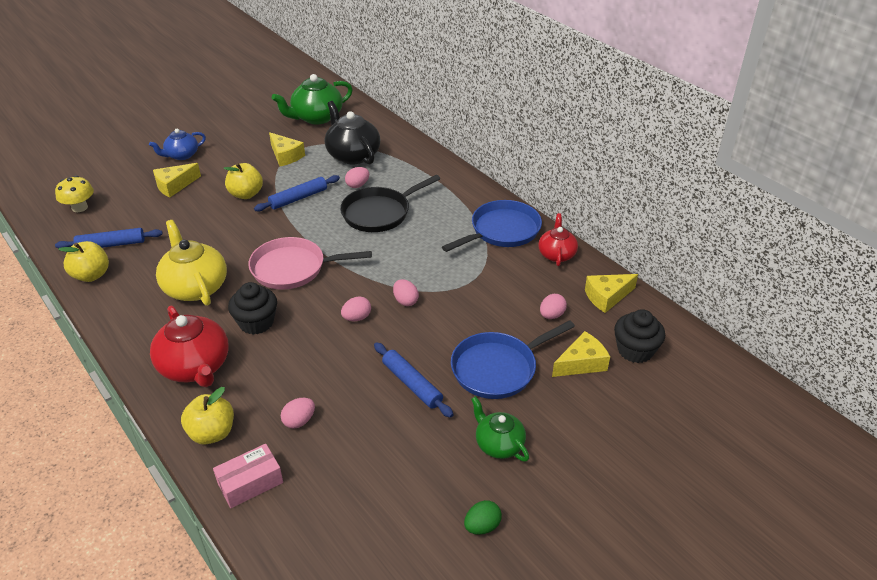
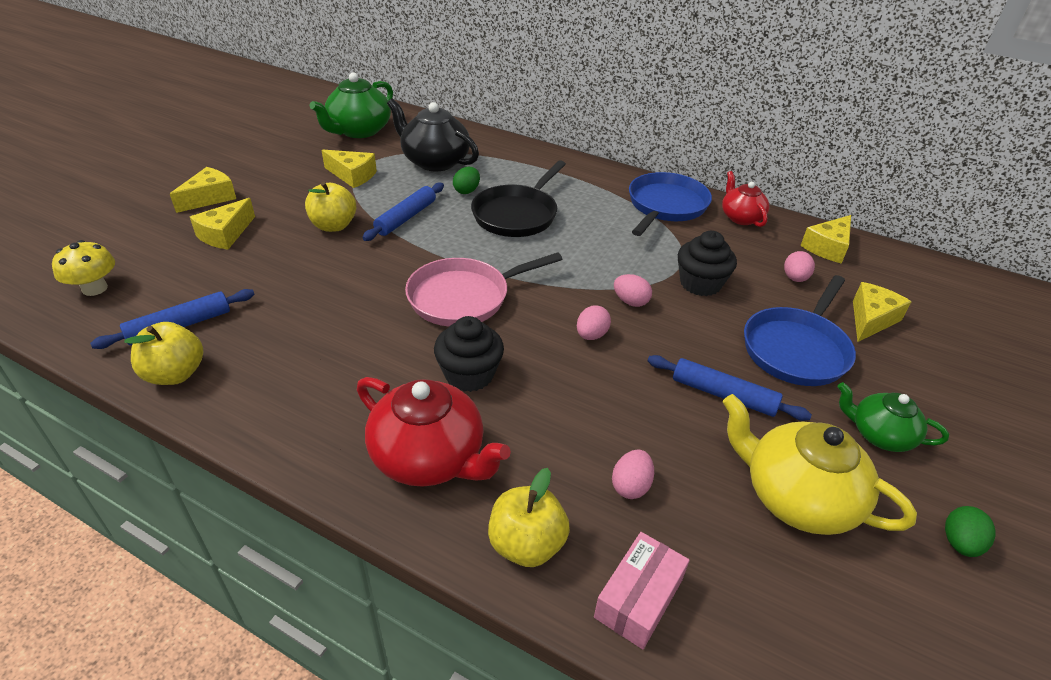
camera: 25 degrees left, 0 degrees up
(181, 155) = (210, 198): blue teapot -> yellow cheese
(195, 287) = (348, 351): yellow teapot -> yellow teapot (797, 497)
(357, 185) = (467, 191): pink egg -> green egg
(635, 350) = (905, 293): black cupcake -> black cupcake (700, 284)

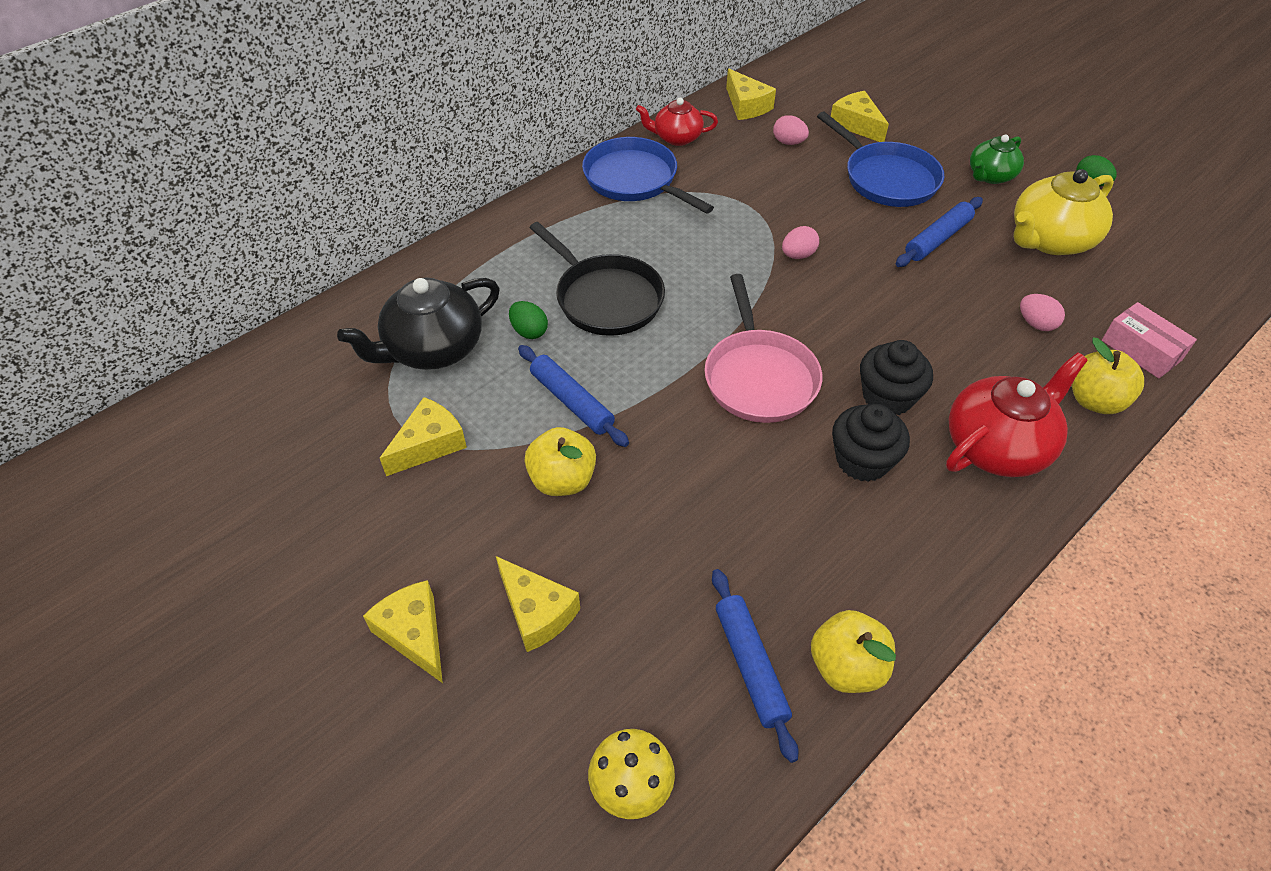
camera: 70 degrees left, 10 degrees up
(358, 131) = (283, 421): green teapot -> none
(591, 335) = (844, 296): pink egg -> none
(700, 284) = (781, 201): black cupcake -> black cupcake (862, 460)

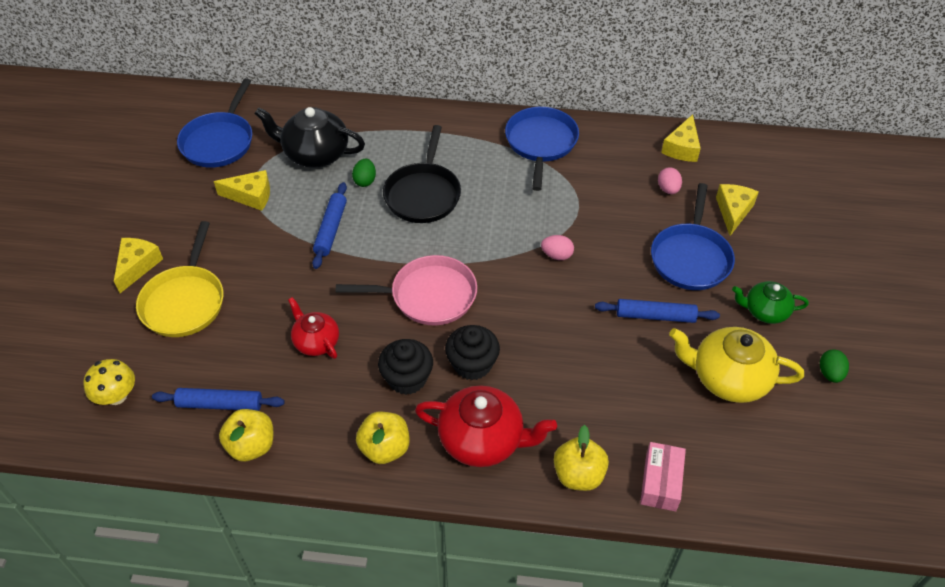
camera: 50 degrees right, 0 degrees up
(294, 424) = (219, 141): none -> blue pan
(537, 612) = (184, 301): yellow cheese -> yellow pan
(562, 480) = (274, 259): yellow apple -> yellow apple (385, 448)
(676, 137) = (605, 136): red teapot -> red teapot (316, 341)
(750, 666) = (220, 404): blue rolling pin -> blue rolling pin turned 60 degrees clockwise
(759, 377) = (428, 296): pink pan -> pink pan turned 135 degrees counterclockwise
(1036, 324) = (624, 410): pink egg -> none

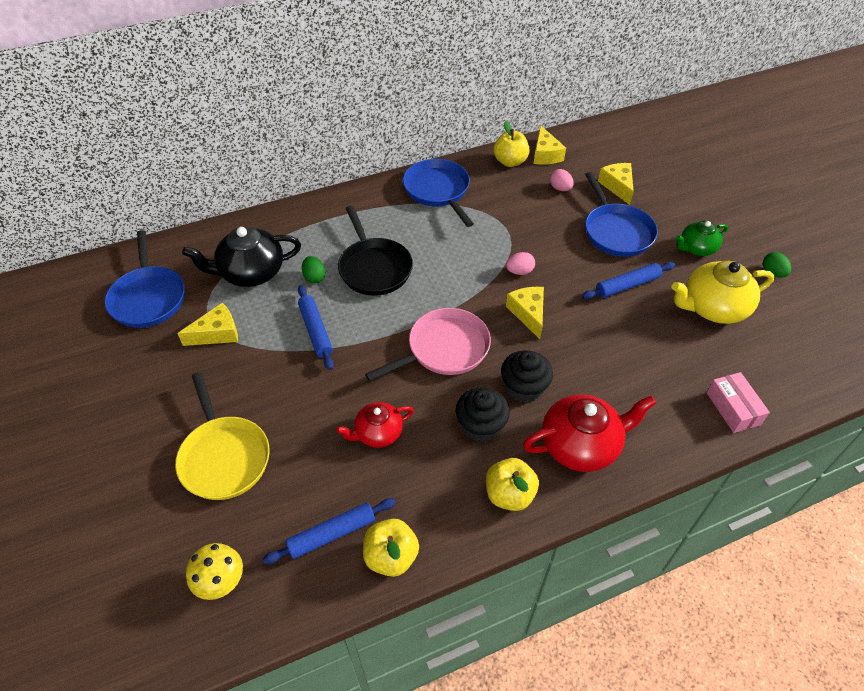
camera: 30 degrees left, 0 degrees up
(137, 266) = (149, 446): yellow cheese -> yellow cheese (528, 313)
(316, 341) = (378, 433): red teapot -> red teapot turned 45 degrees counterclockwise
(578, 475) = (673, 434): yellow apple -> yellow apple (510, 162)

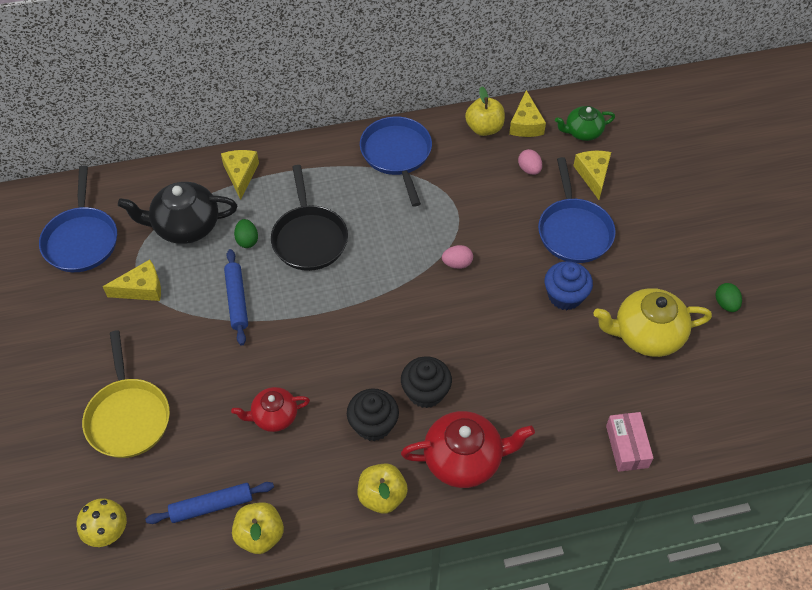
camera: 10 degrees right, 5 degrees up
(444, 349) = (358, 339): pink pan -> none
(528, 313) = (452, 312): yellow cheese -> yellow cheese (241, 174)
(627, 285) = (565, 296): blue rolling pin -> blue cupcake
(696, 248) = (654, 263): green teapot -> green teapot (582, 132)

